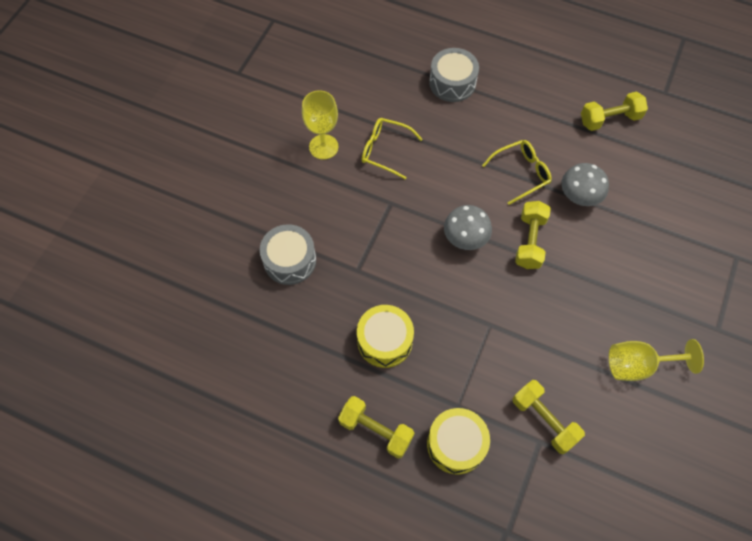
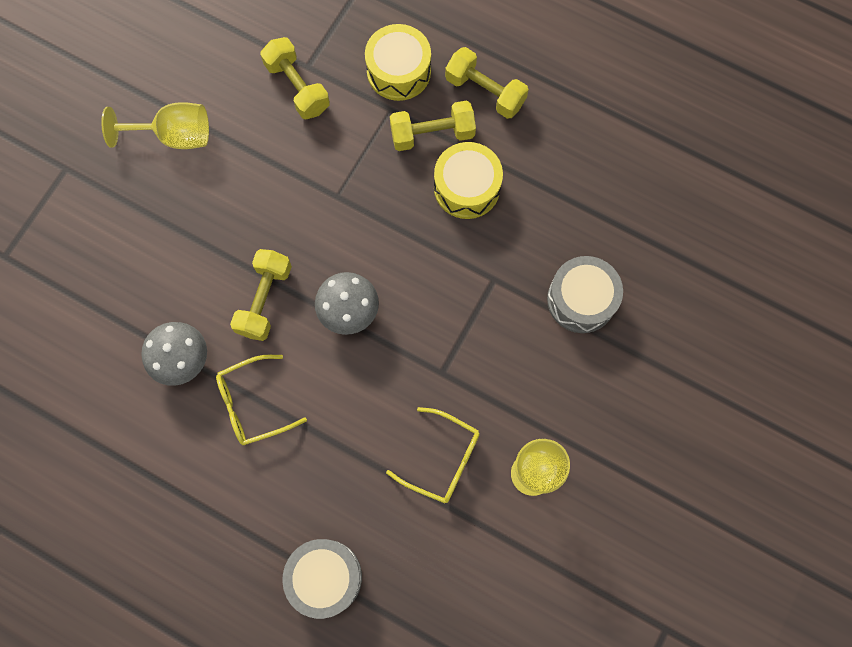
camera: 175 degrees left, 10 degrees up
(609, 119) = (100, 485): yellow dumbbell -> yellow dumbbell (432, 134)

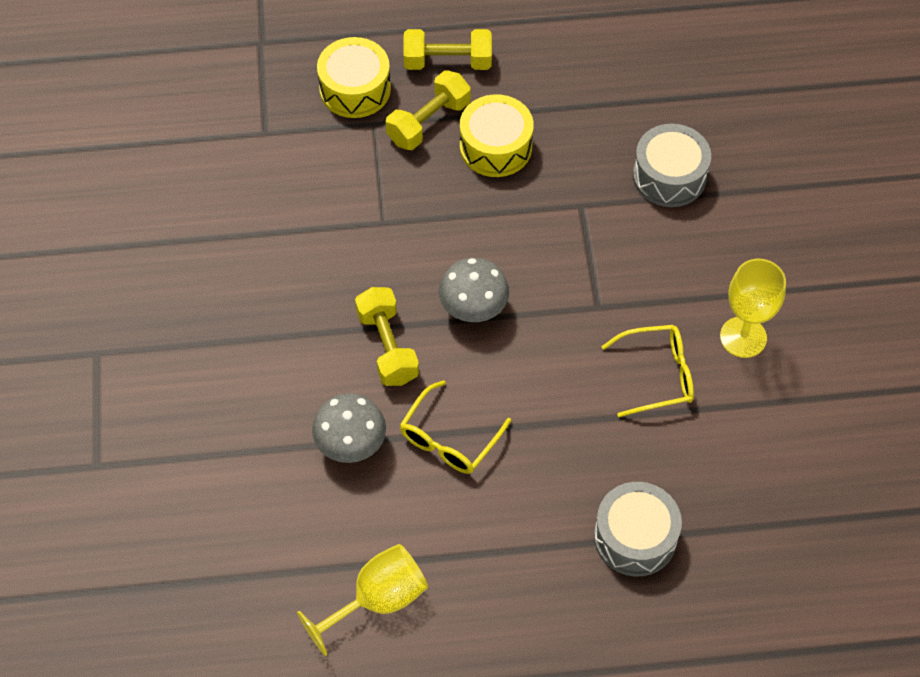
camera: 35 degrees left, 15 degrees down
(174, 136) = (184, 262): yellow goblet -> yellow goblet (377, 600)
(297, 87) = (270, 154): yellow dumbbell -> none

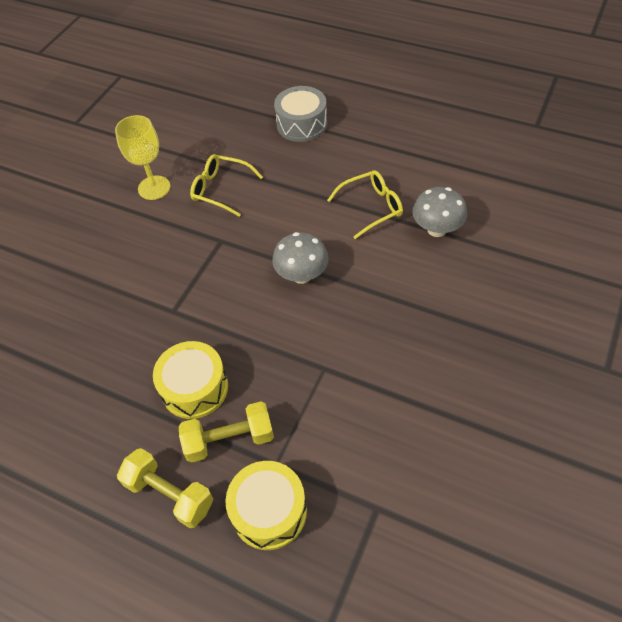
camera: 145 degrees left, 5 degrees down
(377, 600) = (464, 149): yellow goblet -> none
(387, 347) = (377, 276): yellow dumbbell -> none
(669, 176) = (97, 302): grey drum -> none

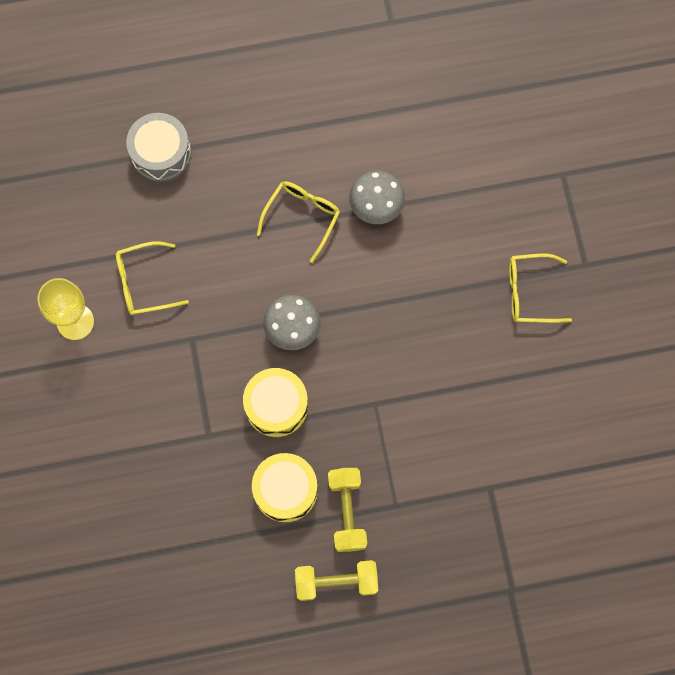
camera: 40 degrees left, 20 degrees up
(229, 440) = (347, 512): yellow dumbbell -> yellow dumbbell turned 45 degrees counterclockwise
(269, 511) = (417, 543): yellow drum -> yellow drum (276, 406)
(534, 361) = (530, 292): none -> yellow glasses

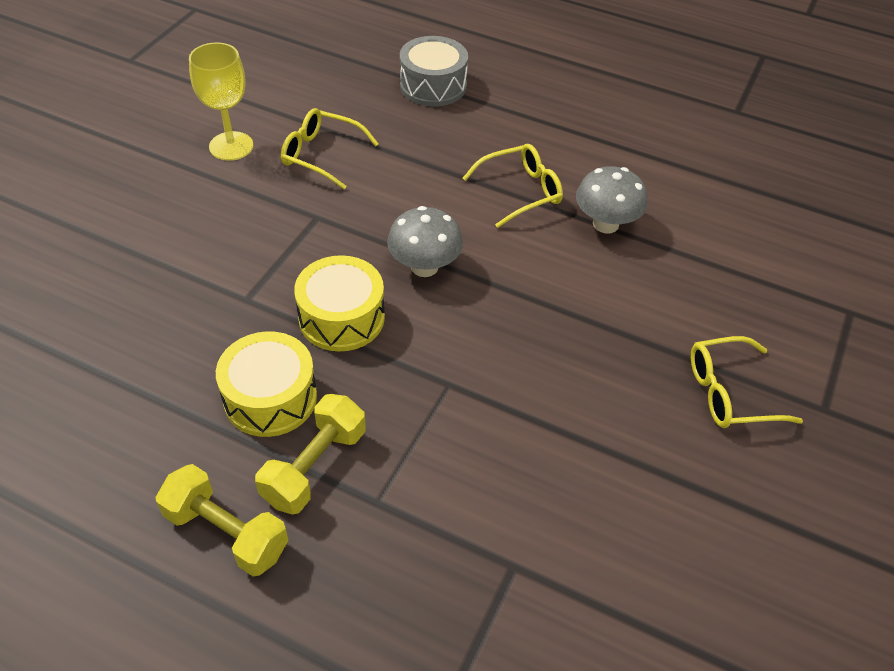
camera: 35 degrees right, 25 degrees down
(530, 292) = (729, 393): yellow glasses -> yellow glasses turned 45 degrees counterclockwise

